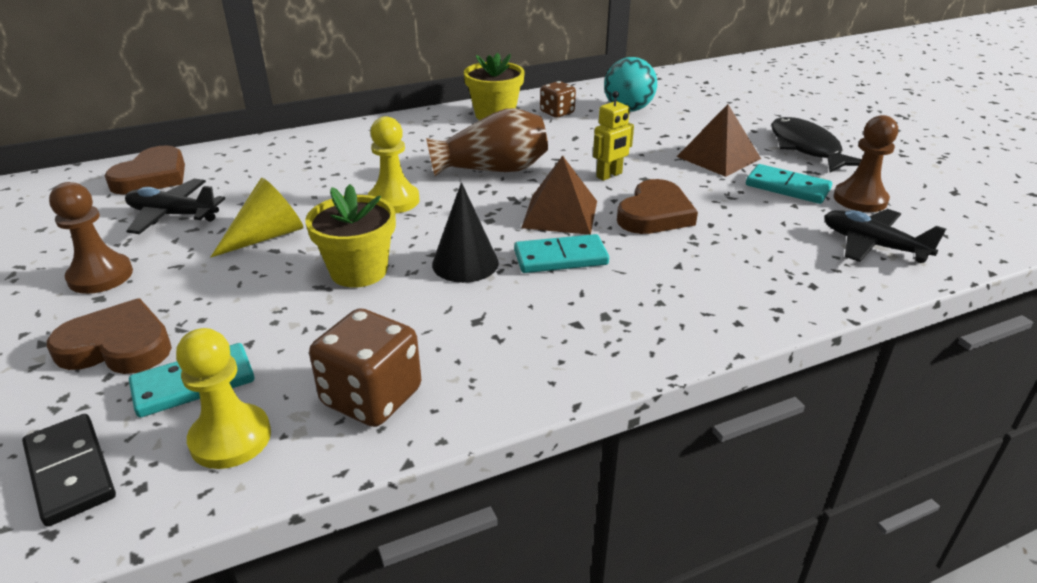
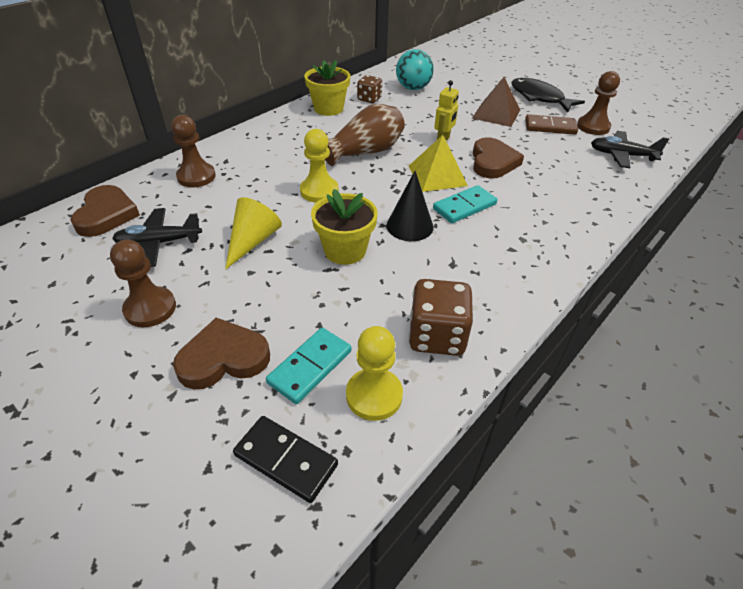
camera: 25 degrees left, 10 degrees up
(275, 158) = (196, 177): none -> brown pawn
(560, 214) = (437, 175): brown pyramid -> yellow pyramid
(787, 187) = (550, 127): turquoise domino -> brown domino

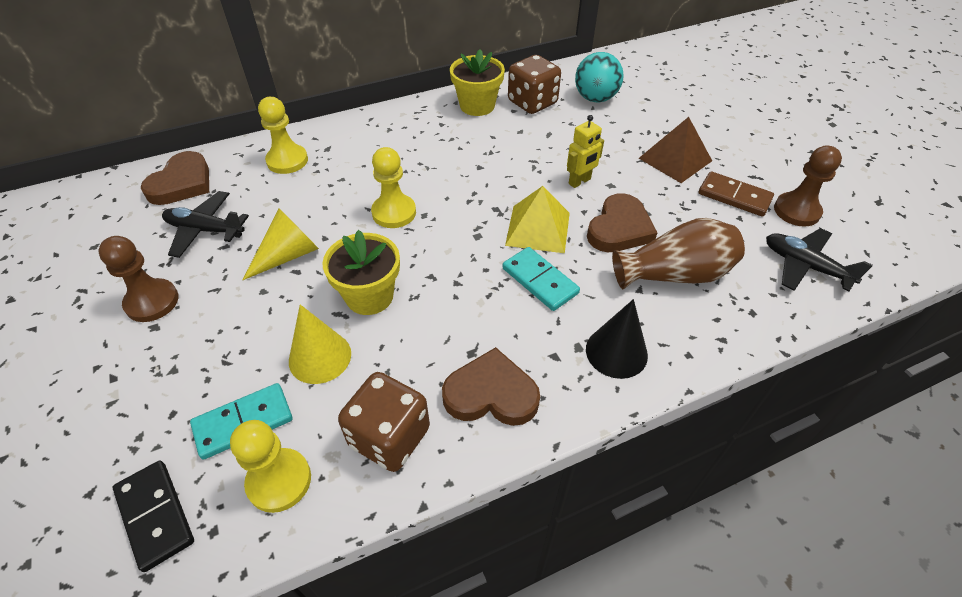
camera: 25 degrees right, 5 degrees up
(196, 177) = (287, 161): brown pawn -> yellow pawn
(223, 358) = (176, 381): brown heart -> brown heart (491, 394)
(338, 302) = (320, 357): none -> yellow cone
(365, 152) = (478, 174): brown vase -> brown vase (674, 274)
(369, 99) = (532, 103): brown dice -> brown dice, size x1.62
(409, 226) = (459, 287): black cone -> black cone (616, 352)
(464, 207) = (539, 281): turquoise domino -> turquoise domino turned 60 degrees clockwise
(539, 97) = (752, 148): black fish -> none

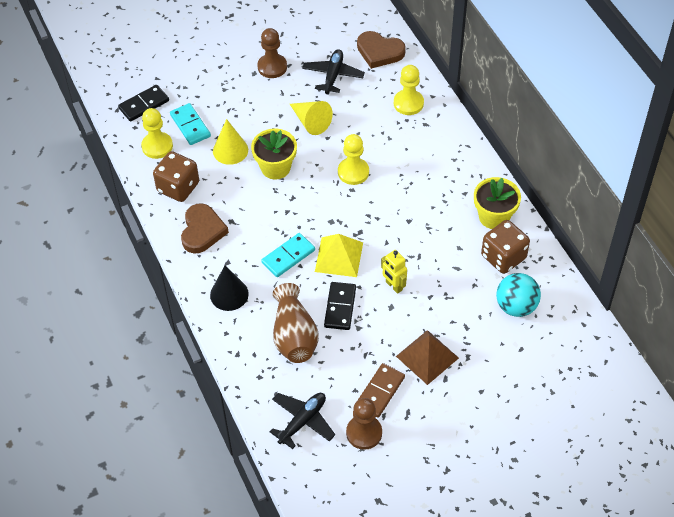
camera: 90 degrees right, 5 degrees up
(619, 228) = (340, 307): brown heart -> black domino

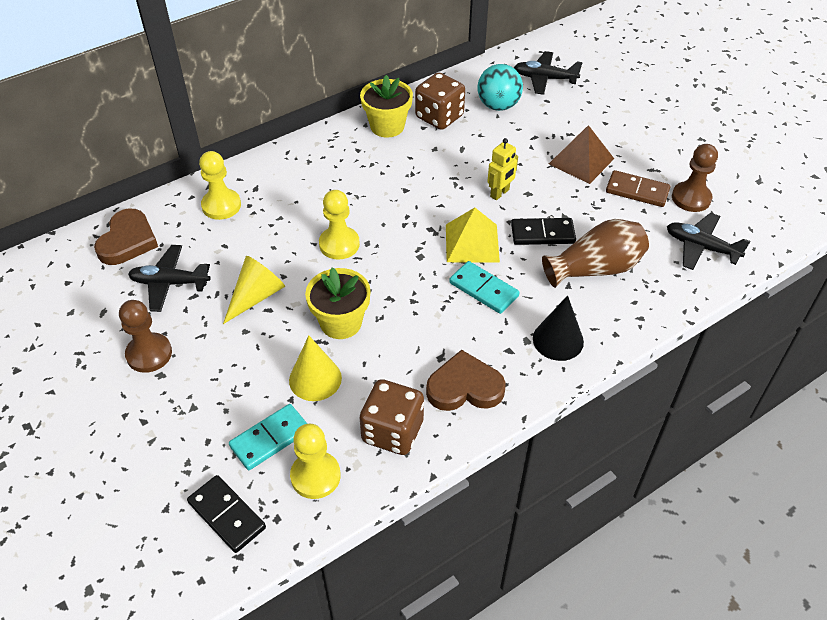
camera: 100 degrees left, 5 degrees down
(556, 354) = (544, 79): none -> black plane

